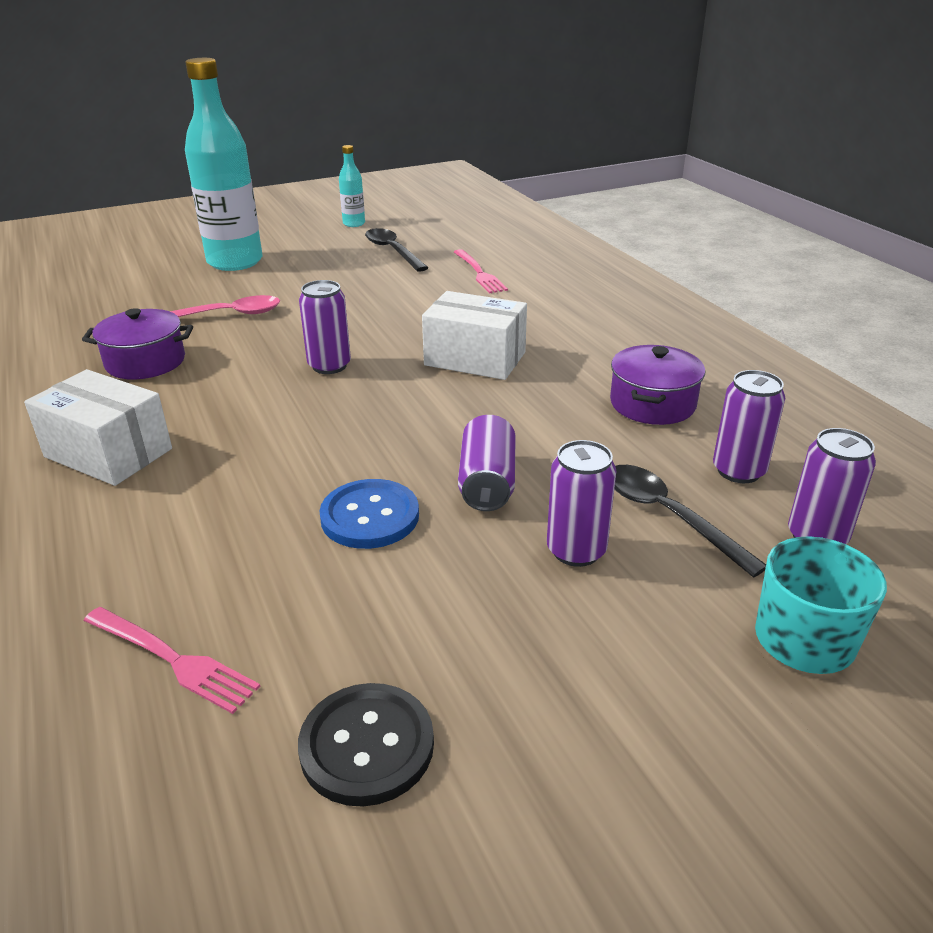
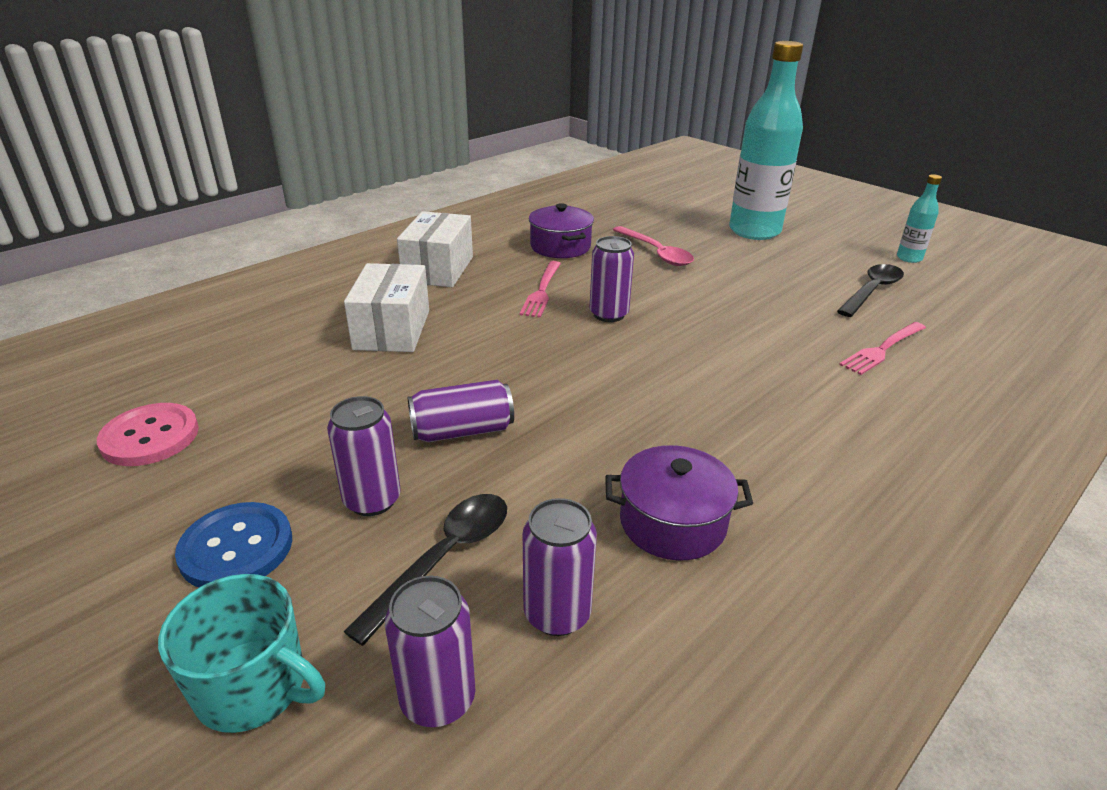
camera: 70 degrees right, 0 degrees up
(174, 660) = (233, 350): pink fork -> pink fork (542, 291)
(367, 746) = (150, 437): black button -> pink button
(370, 516) = (394, 383): blue button -> blue button (236, 548)
(475, 359) = (681, 383): white box -> white box (392, 330)

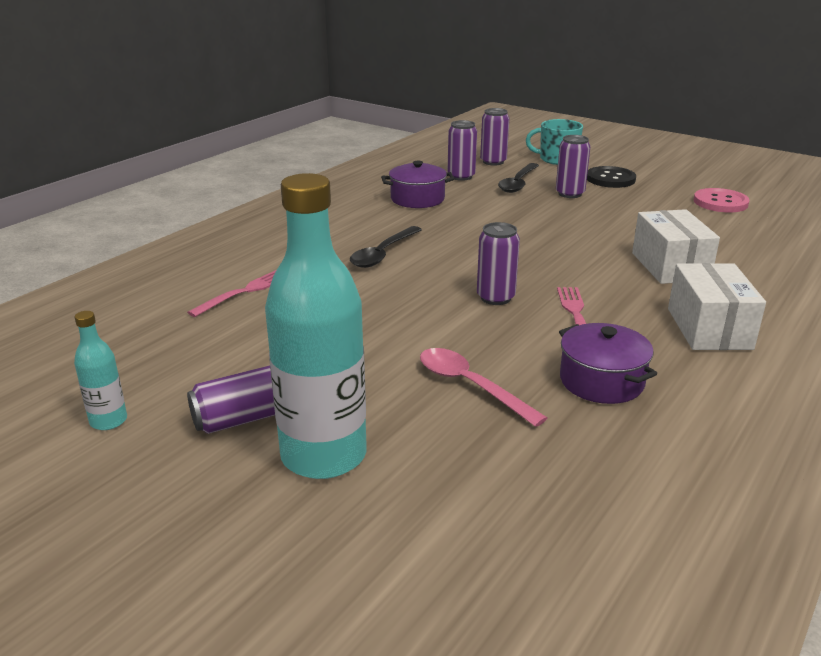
camera: 170 degrees right, 5 degrees down
(236, 548) = (610, 179): blue button -> black button
(462, 431) = (551, 218): purple can -> purple can (243, 418)
(872, 291) = (208, 355): black spoon -> black spoon (383, 254)

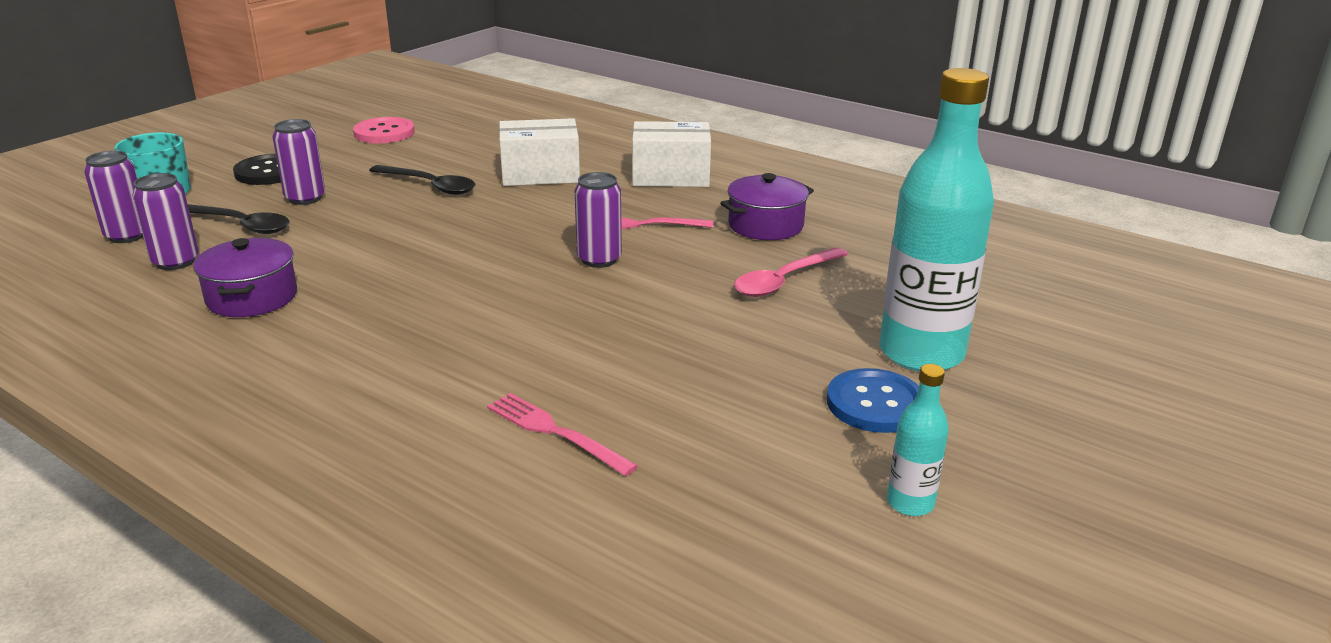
camera: 90 degrees left, 0 degrees up
(243, 418) = (875, 404): purple can -> blue button
(383, 254) = (453, 325): black spoon -> black spoon (430, 186)

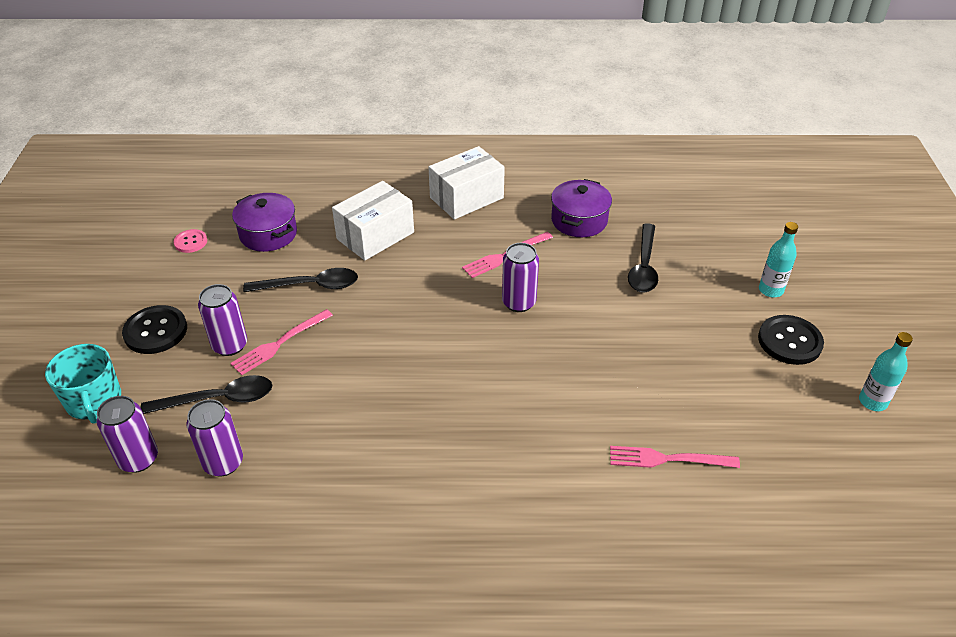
camera: 35 degrees left, 15 degrees up
(252, 297) = (335, 463): purple pot -> purple pot (268, 234)
(342, 211) = (279, 344): none -> pink fork
(384, 133) = (190, 242): pink button -> pink button, size x0.58
(784, 281) = (643, 266): pink spoon -> black spoon
(875, 404) = (789, 341): blue button -> black button
(921, 353) = (770, 290): turquoise bottle -> turquoise bottle, size x0.45

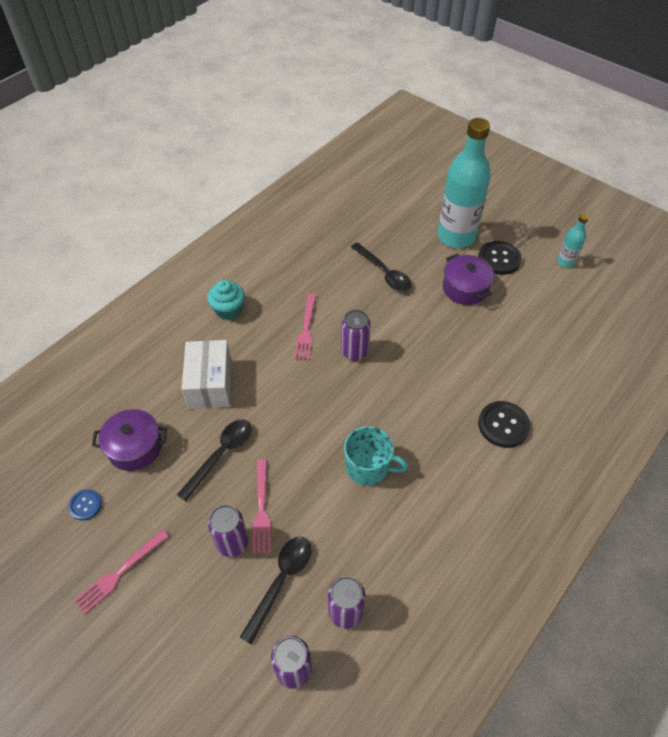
camera: 50 degrees left, 10 degrees up
(94, 401) = (203, 673): turquoise mug -> turquoise mug (368, 467)
(155, 331) = (166, 587): black button -> black button (503, 425)
(190, 242) = (85, 505): pink button -> blue button
(466, 198) = (228, 310): white box -> turquoise cupcake
(579, 220) = (313, 271): purple pot -> purple pot (465, 288)
(667, 459) = (534, 372): pink fork -> pink fork (119, 573)
(770, 290) = (456, 236): turquoise bottle -> turquoise bottle, size x2.22

